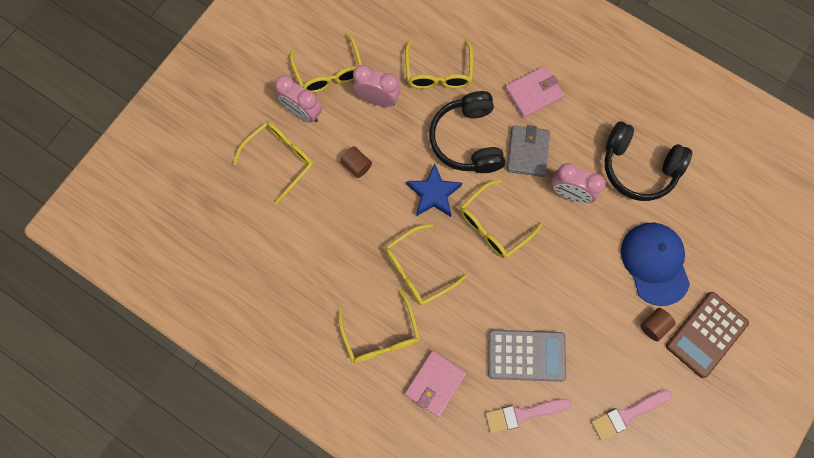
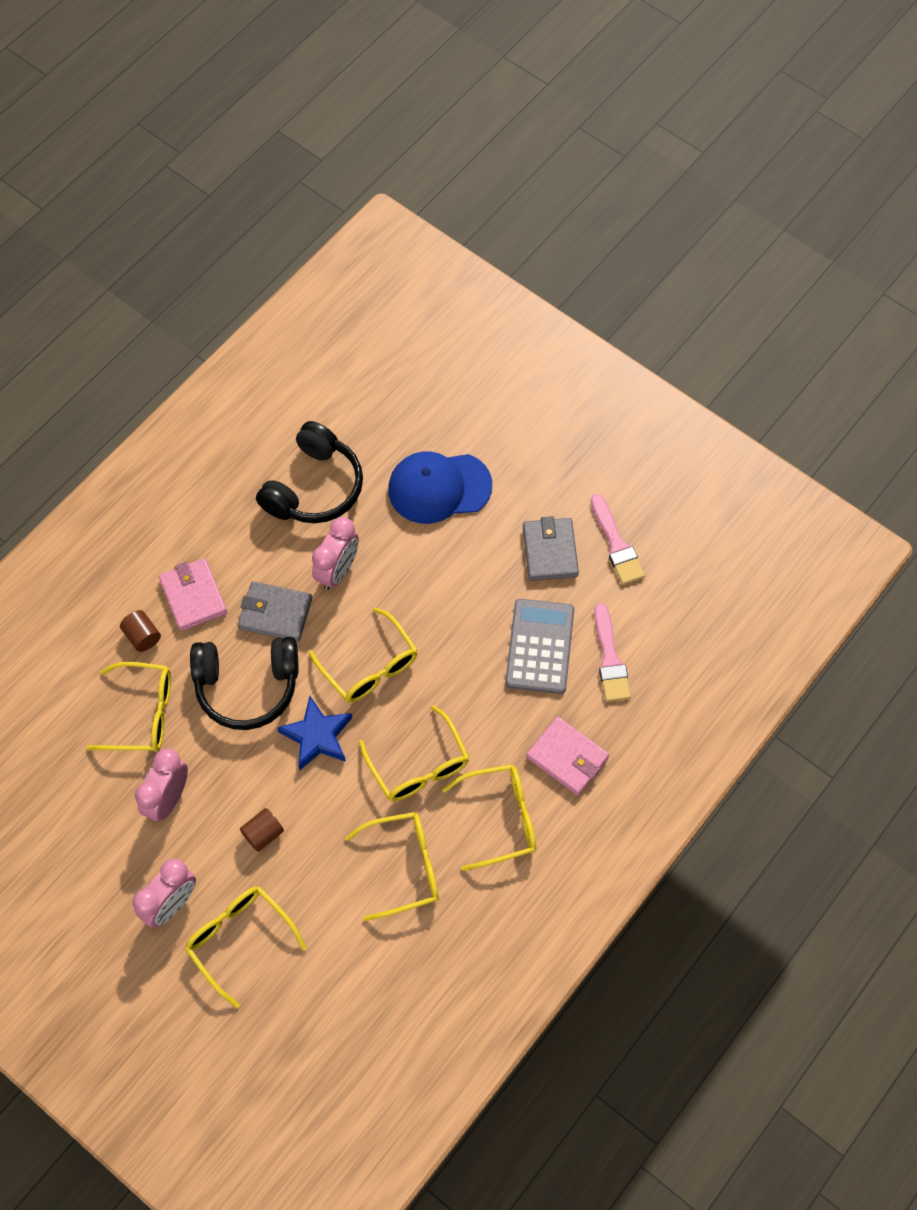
camera: 85 degrees left, 10 degrees down
(329, 72) = (115, 862): yellow glasses -> yellow glasses (404, 867)
(612, 358) = (550, 551): none -> grey wallet
(653, 325) = (514, 500): brown cylinder -> brown cylinder (142, 636)
(706, 334) = (529, 447): brown calculator -> none

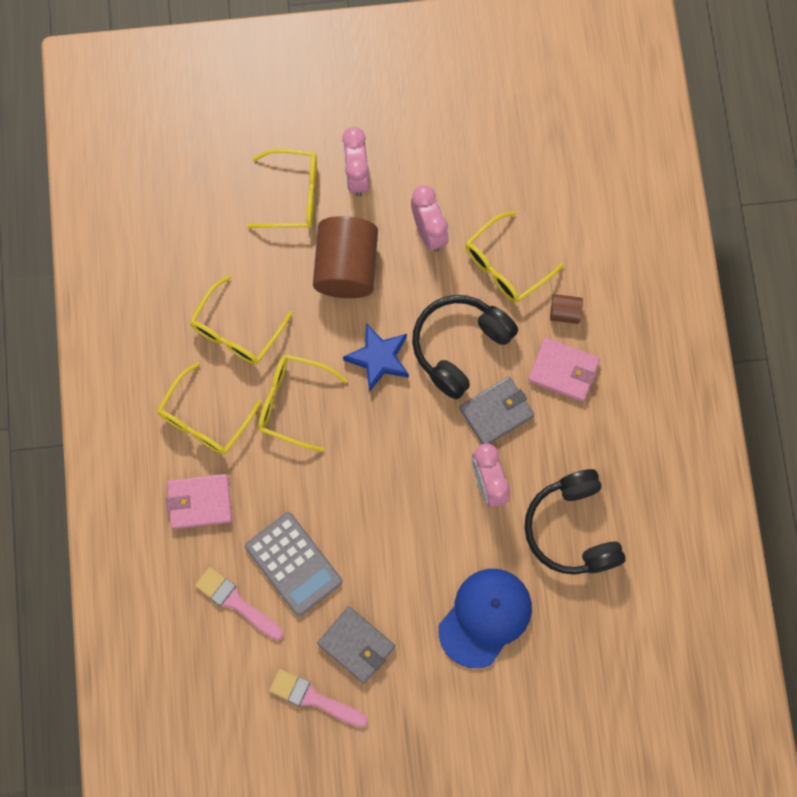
camera: 135 degrees right, 10 degrees up
(263, 834) = (346, 267): brown cylinder -> brown cylinder, size x2.27
(370, 666) = (394, 437): yellow glasses -> none

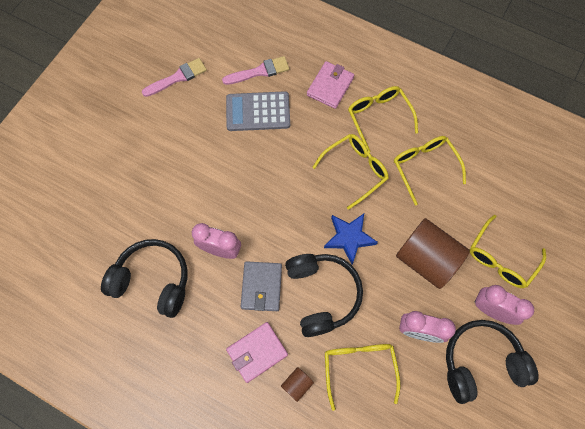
camera: 125 degrees right, 5 degrees down
(356, 645) = (187, 115): grey wallet -> none
(418, 158) = (480, 363): none -> black headphones
(485, 617) = (145, 192): blue cap -> none

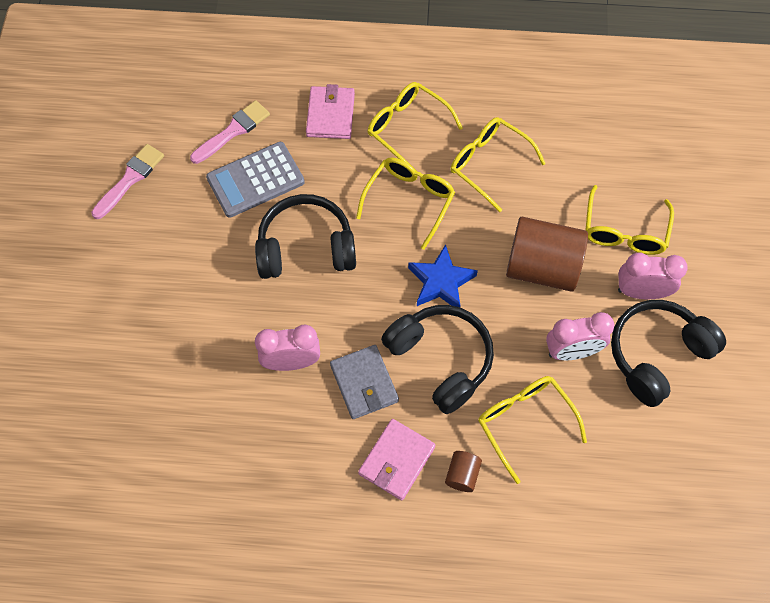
camera: 25 degrees left, 5 degrees down
(153, 280) = (225, 436): black headphones -> black headphones (306, 248)

